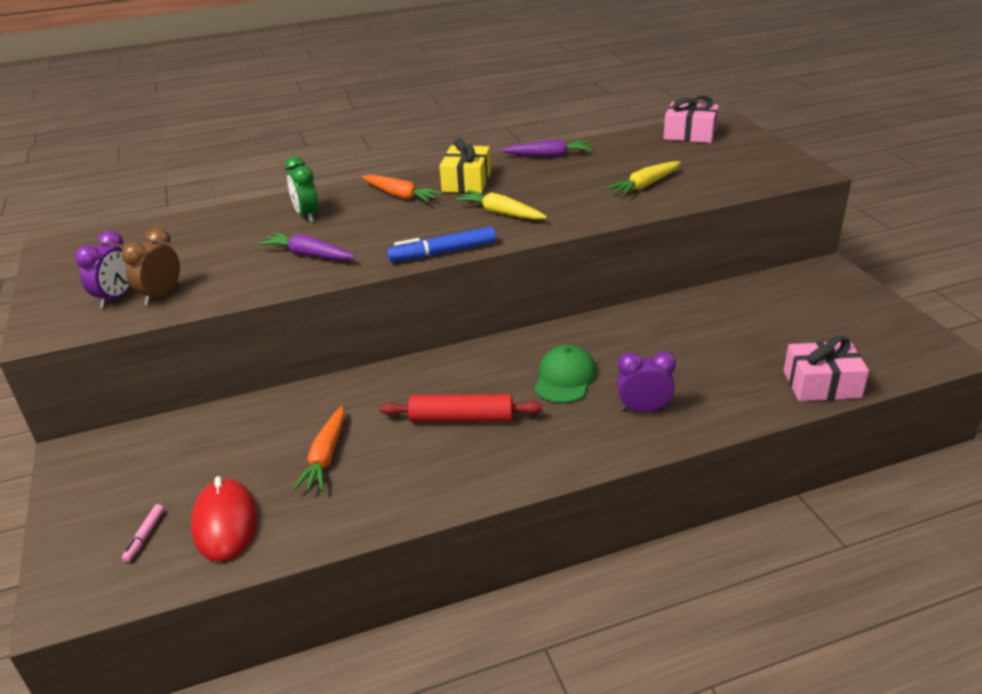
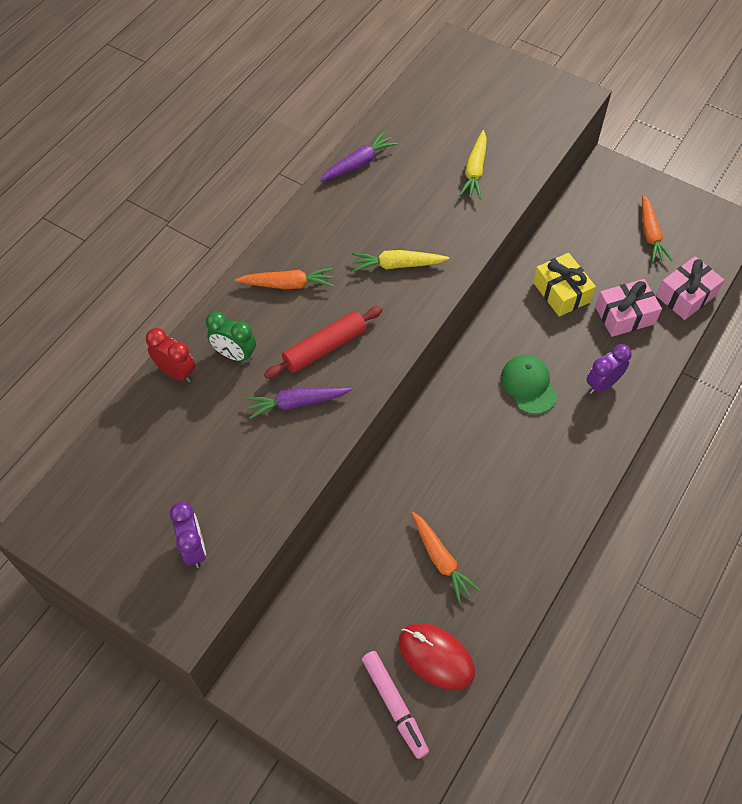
camera: 40 degrees left, 25 degrees up
(144, 536) = (394, 705): pink marker -> pink marker, size x1.95
(161, 295) = (230, 521): brown clock -> none
(255, 210) = (176, 372): none -> red clock
(443, 252) = (403, 340): blue marker -> none
(461, 418) = (496, 466): red rolling pin -> red rolling pin (325, 348)
(466, 182) = (325, 236): yellow gift -> yellow gift (561, 292)
(690, 134) = (446, 77): pink gift -> pink gift (625, 315)
(828, 327) = (650, 234): none -> orange carrot

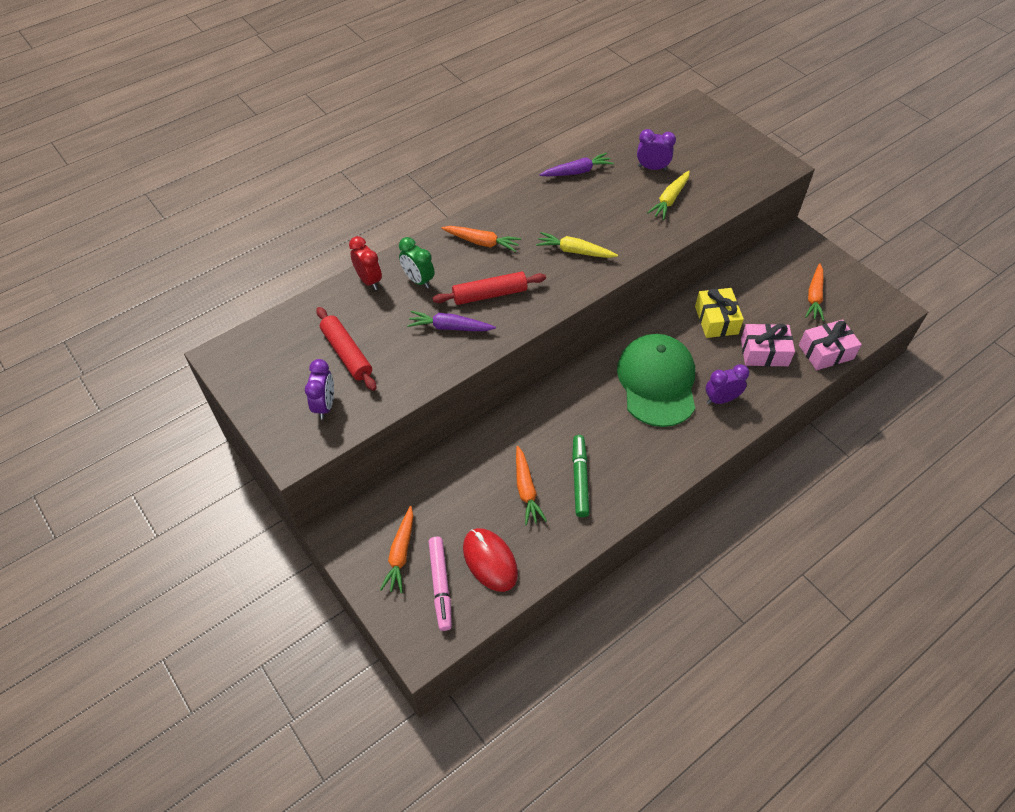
camera: 20 degrees right, 5 degrees down
(191, 474) = (347, 353): none -> red rolling pin
(335, 684) = (400, 554): none -> orange carrot
(440, 136) = (652, 168): none -> purple clock
(493, 526) = (580, 479): none -> green marker
(528, 385) = (657, 382): green cap -> green cap, size x1.83

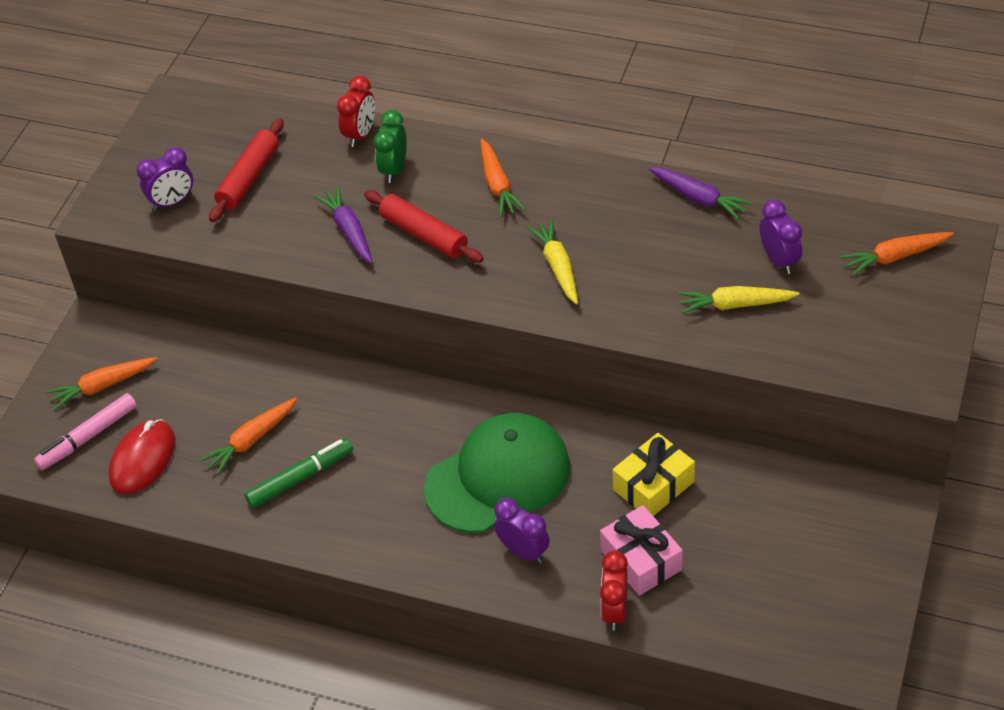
camera: 60 degrees right, 5 degrees down
(791, 382) = (614, 611): none -> red clock
(814, 297) = (795, 570): orange carrot -> orange carrot (895, 257)
(826, 352) = (701, 626): pink gift -> none

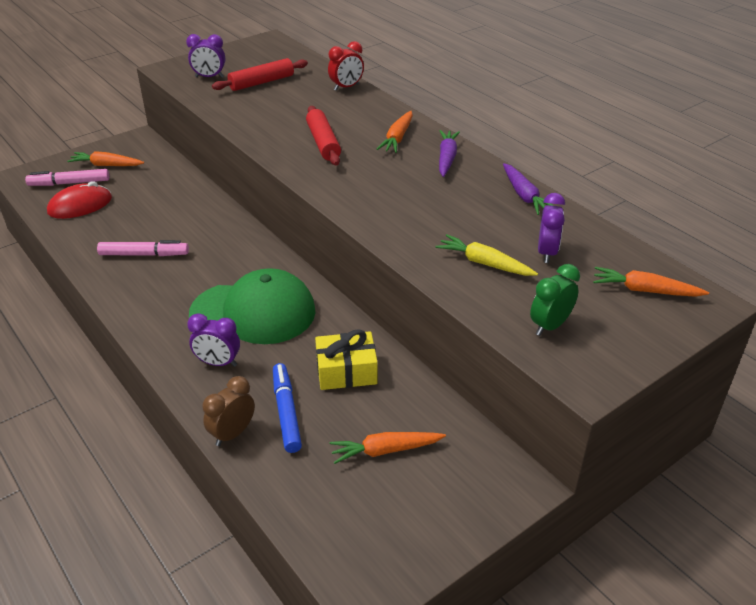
camera: 30 degrees right, 10 degrees down
(251, 440) = (143, 224): orange carrot -> orange carrot (385, 451)
(300, 478) = (144, 254): green marker -> pink marker
(348, 230) = (283, 124): purple carrot -> purple carrot (446, 158)
(394, 169) = (345, 108): green clock -> green clock (550, 326)
(523, 551) = (218, 363): purple clock -> purple clock turned 120 degrees clockwise
(557, 266) = (385, 191): yellow carrot -> none
(614, 611) = (232, 434): red clock -> brown clock
(641, 560) = (286, 412): pink gift -> blue marker

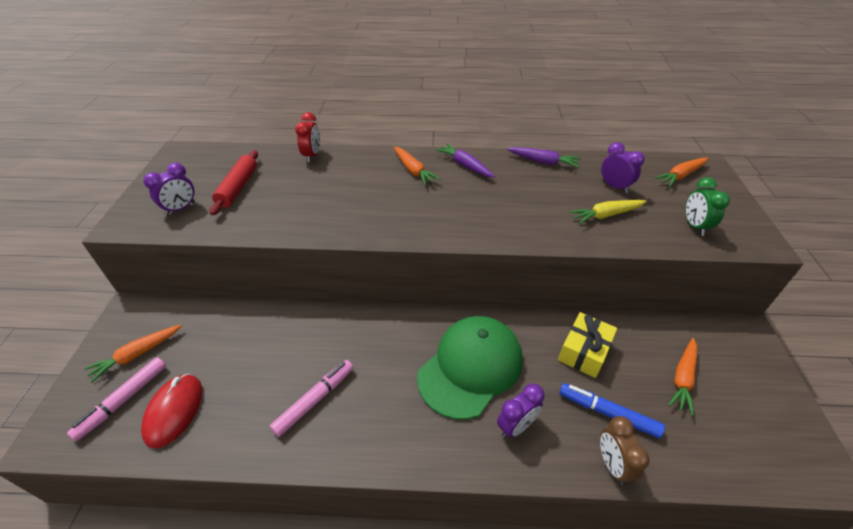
camera: 50 degrees left, 5 degrees up
(323, 143) = (374, 204): red rolling pin -> none

